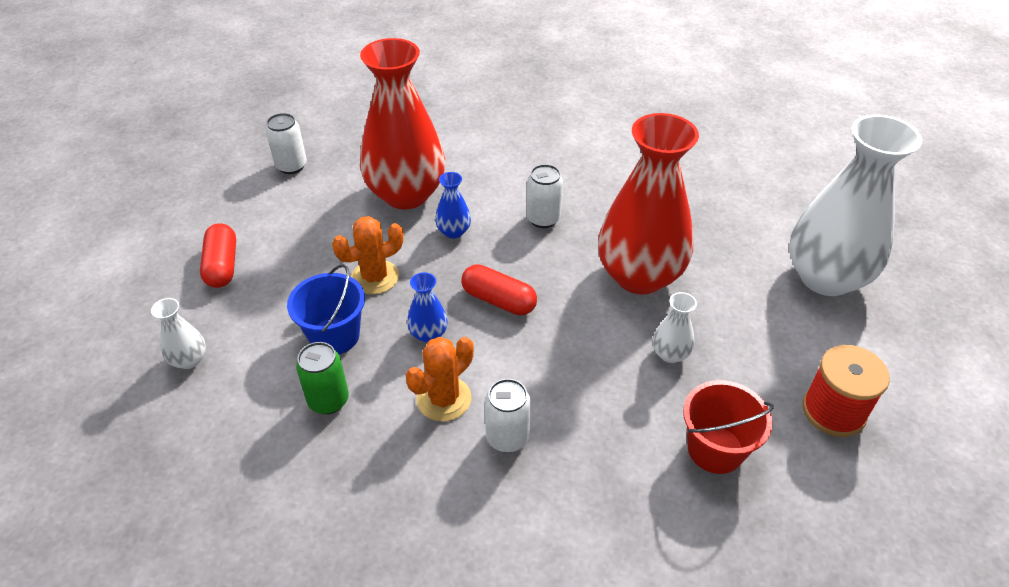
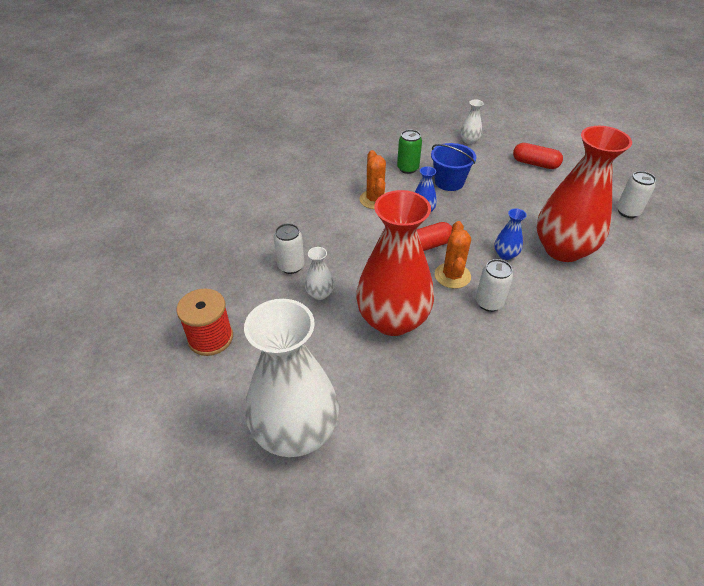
camera: 125 degrees right, 0 degrees up
(375, 277) = (485, 209): orange cactus -> orange cactus (452, 276)
(507, 437) = (332, 209): white can -> white can (291, 266)
(715, 449) = (249, 272): red bucket -> none

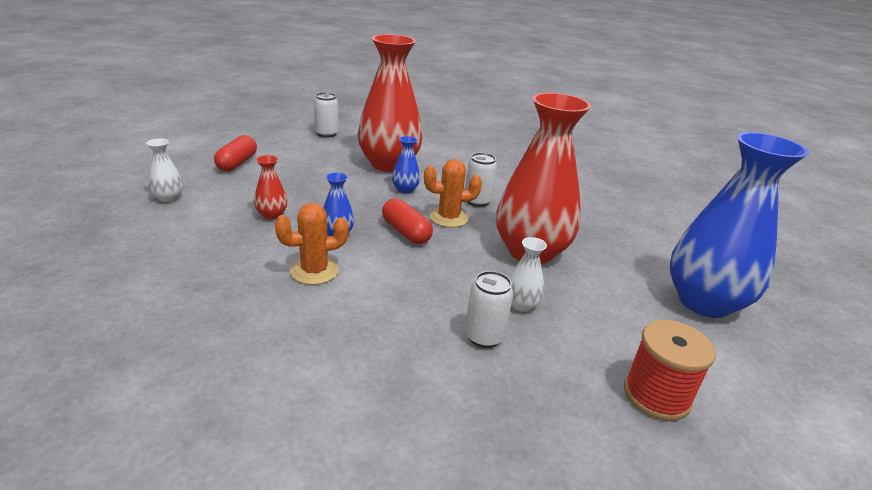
camera: 105 degrees left, 15 degrees down
(295, 431) = (704, 302): white vase -> blue vase
(407, 168) = (233, 245): green can -> none
(449, 182) = (272, 215): blue bucket -> red vase

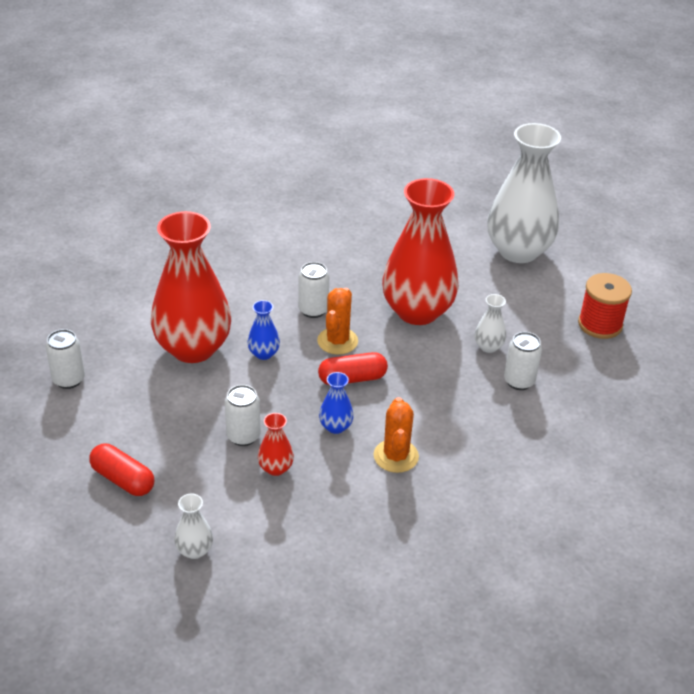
camera: 65 degrees left, 10 degrees up
(303, 196) = (243, 436): none -> white can
(704, 302) = (518, 251): blue vase -> white vase

